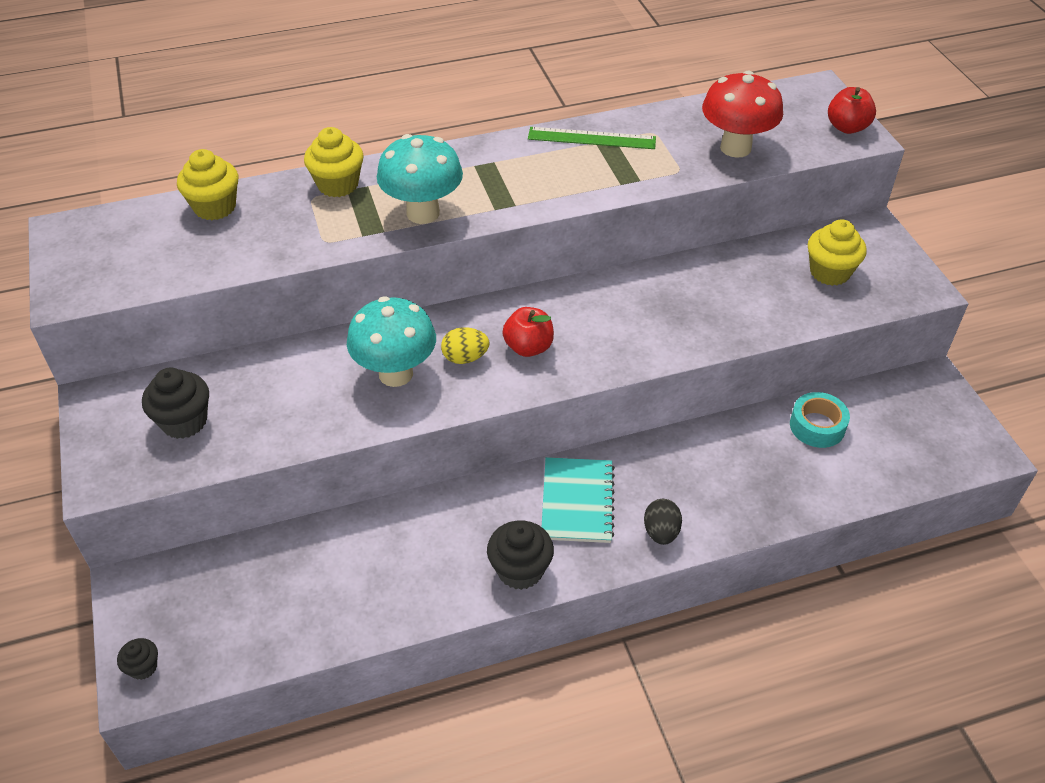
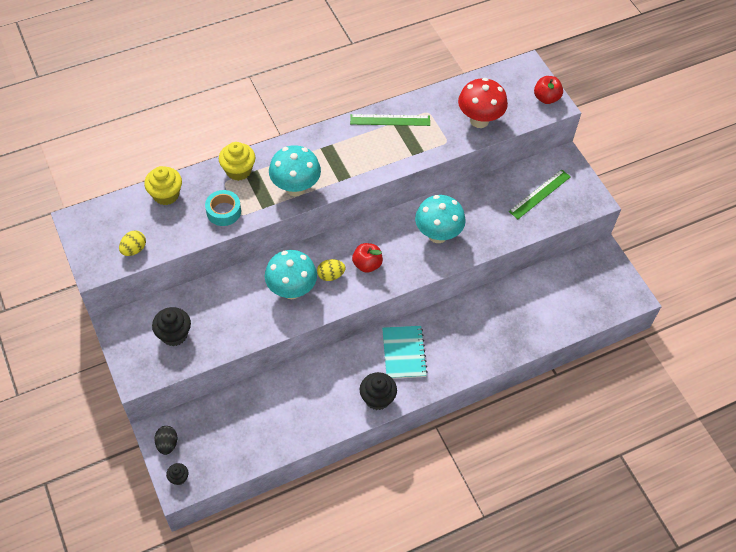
camera: 10 degrees left, 10 degrees up
(139, 275) = (134, 249): none -> yellow egg
(653, 315) = (437, 235): none -> turquoise mushroom
(661, 532) = (453, 367): black egg -> black egg (167, 444)
(817, 426) = (537, 290): turquoise tape -> turquoise tape (223, 211)
(829, 272) = (540, 194): yellow cupcake -> green ruler

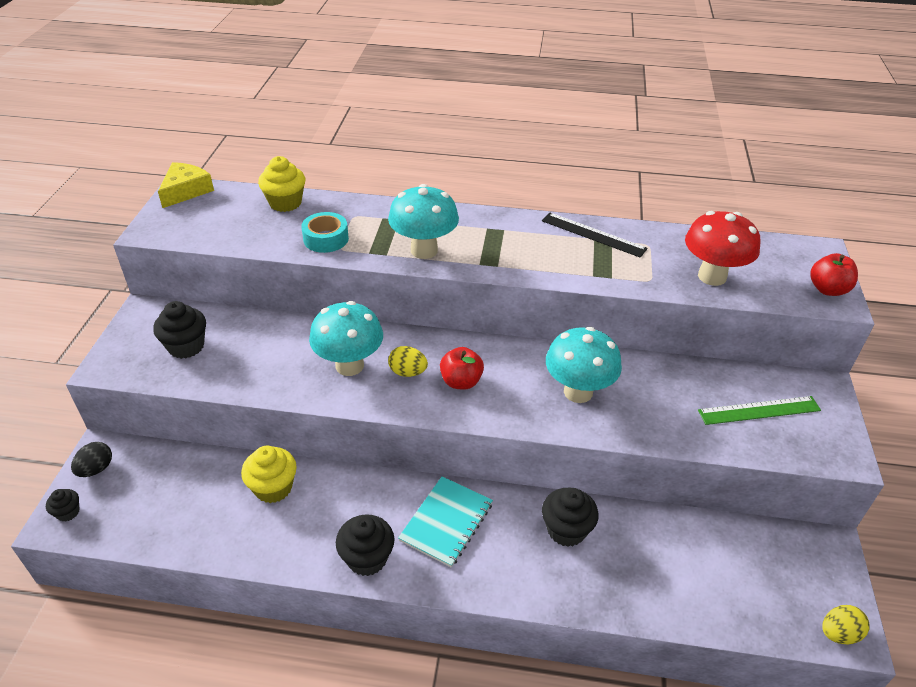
camera: 35 degrees right, 15 degrees down
(81, 221) = (186, 191): none -> yellow cheese
(134, 249) = (203, 232): yellow egg -> yellow egg (838, 633)
(238, 170) = (378, 212): yellow cupcake -> yellow cupcake (273, 488)
(390, 120) = (593, 234): green ruler -> black ruler
(470, 320) = (566, 530): none -> black cupcake

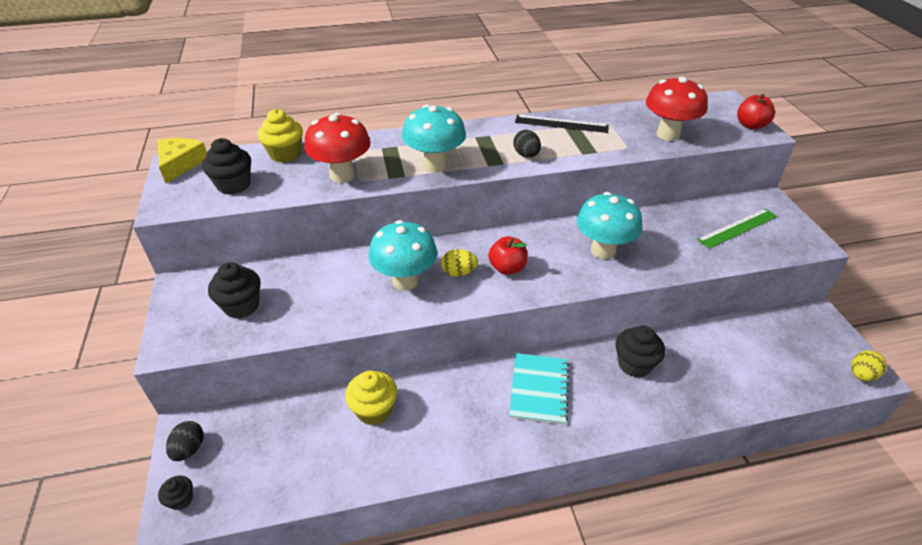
camera: 20 degrees left, 0 degrees up
(326, 239) = (342, 175): turquoise tape -> red mushroom
(367, 558) = (491, 441): black cupcake -> black cupcake (233, 185)
(529, 262) = (526, 155): none -> black egg

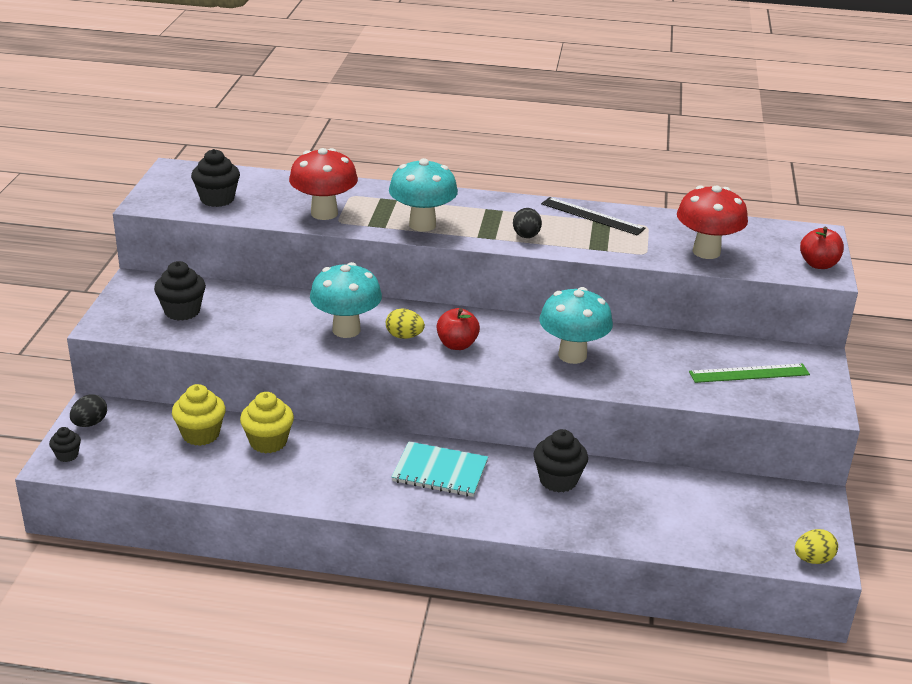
camera: 20 degrees right, 10 degrees down
(180, 164) = (179, 171): yellow cheese -> none
(285, 154) = (281, 183): yellow cupcake -> yellow cupcake (201, 434)
(539, 389) = (440, 471): turquoise notebook -> turquoise notebook turned 75 degrees clockwise

